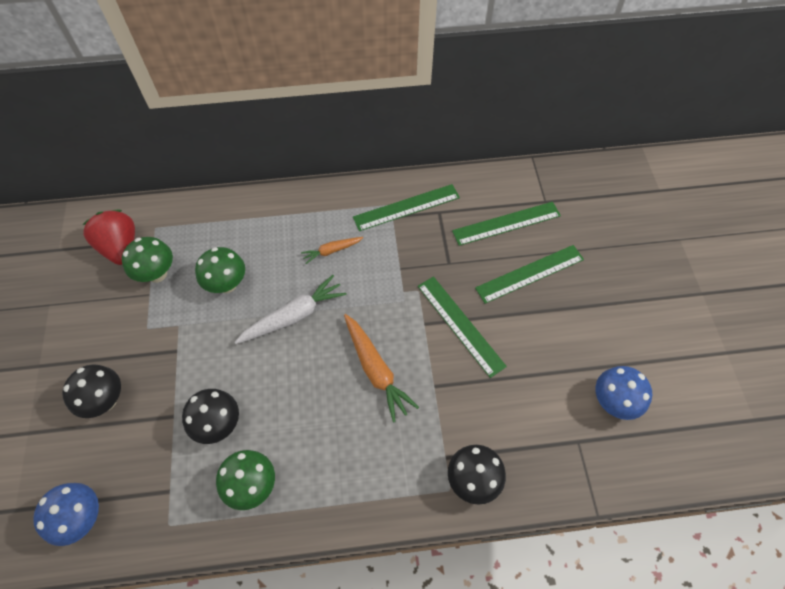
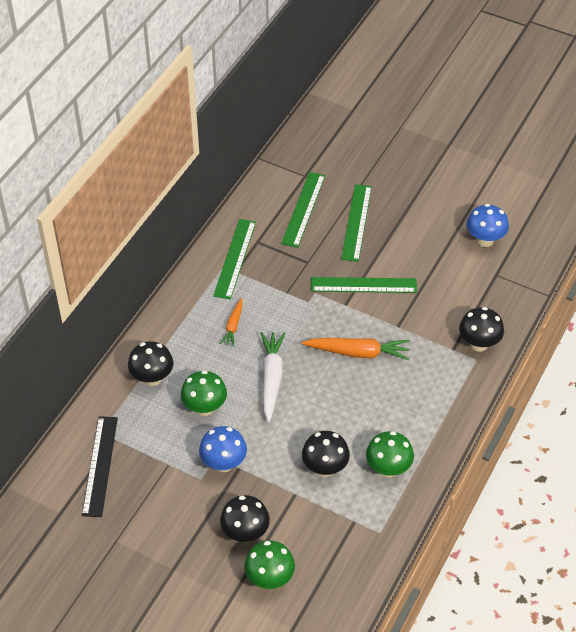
camera: 55 degrees left, 10 degrees down
(83, 518) = (333, 584): blue mushroom -> blue mushroom (224, 463)
(120, 247) = (100, 465): red strawberry -> black ruler
(157, 274) = (152, 450): green mushroom -> green mushroom (269, 578)
(234, 228) = (152, 378): none -> black mushroom

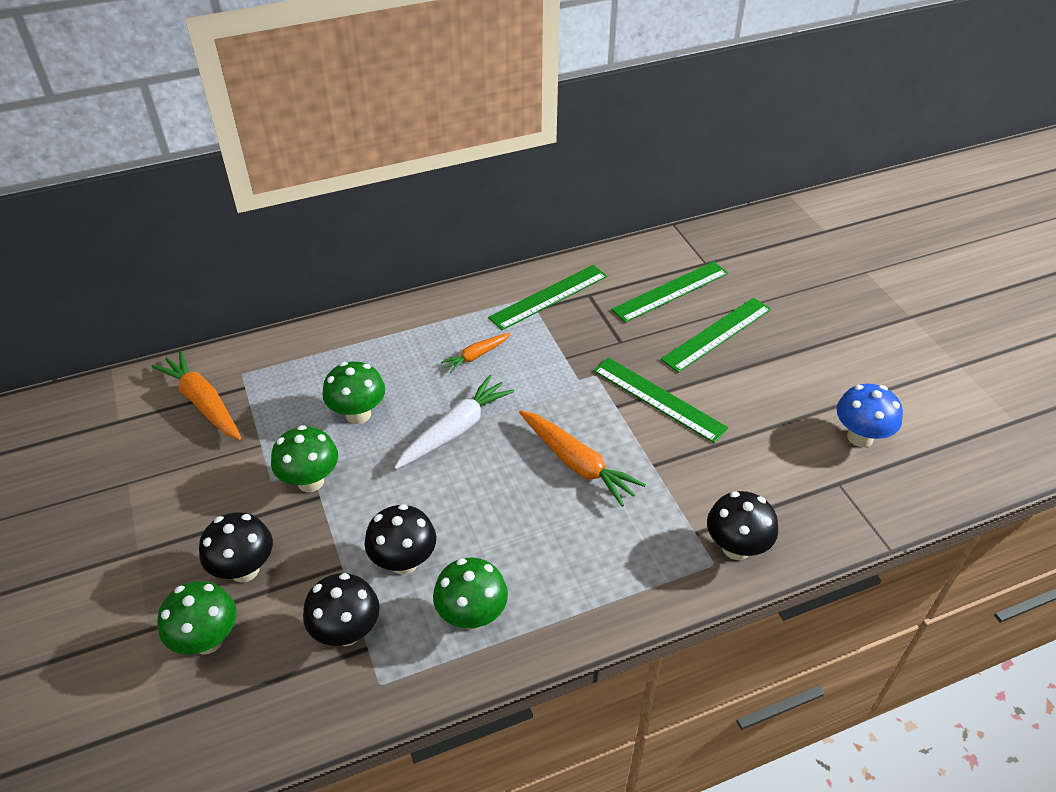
camera: 40 degrees right, 5 degrees down
(100, 465) = (203, 403): black ruler -> orange carrot
(152, 378) = (344, 355): black mushroom -> black mushroom (347, 632)
(224, 463) = (310, 481): blue mushroom -> green mushroom

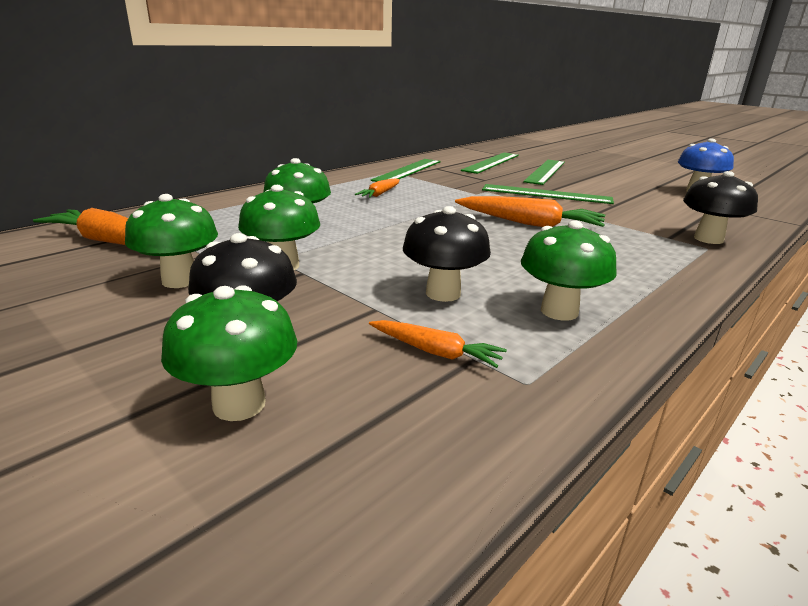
camera: 25 degrees left, 20 degrees down
(229, 482) = (180, 280): none -> green mushroom
(347, 632) = (435, 352): black mushroom -> orange carrot
(455, 430) = (403, 223): white carrot -> none

